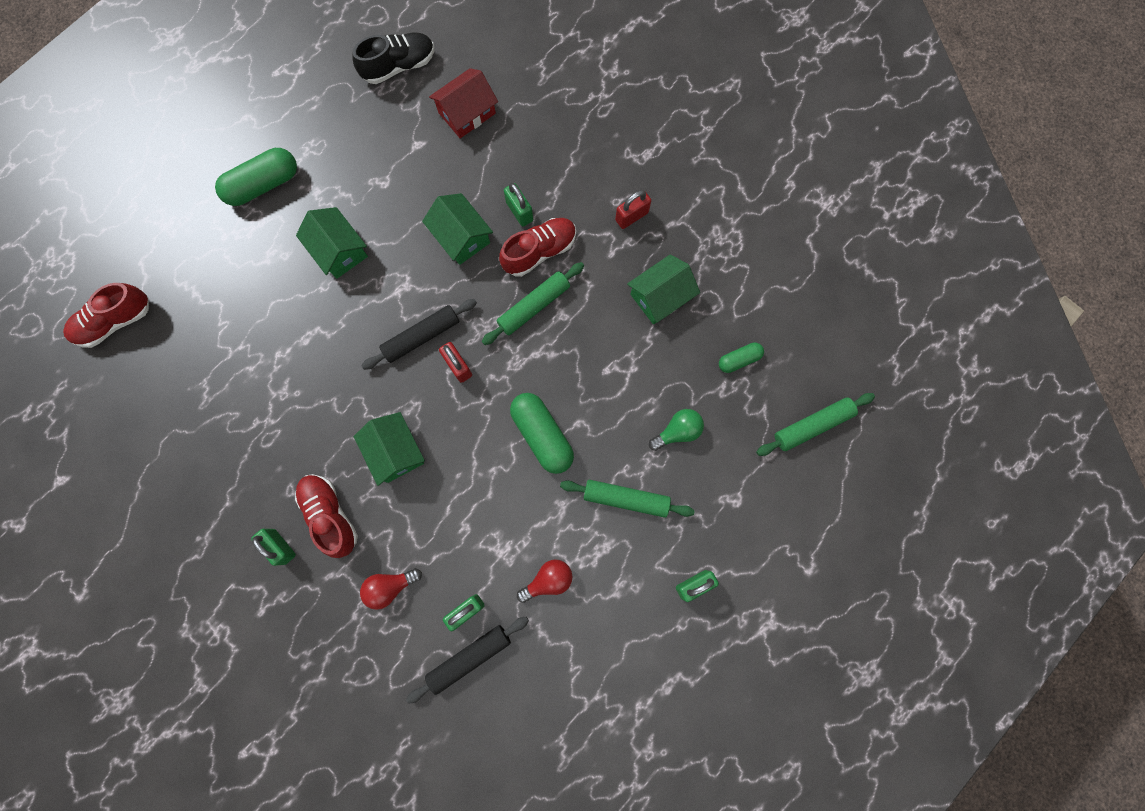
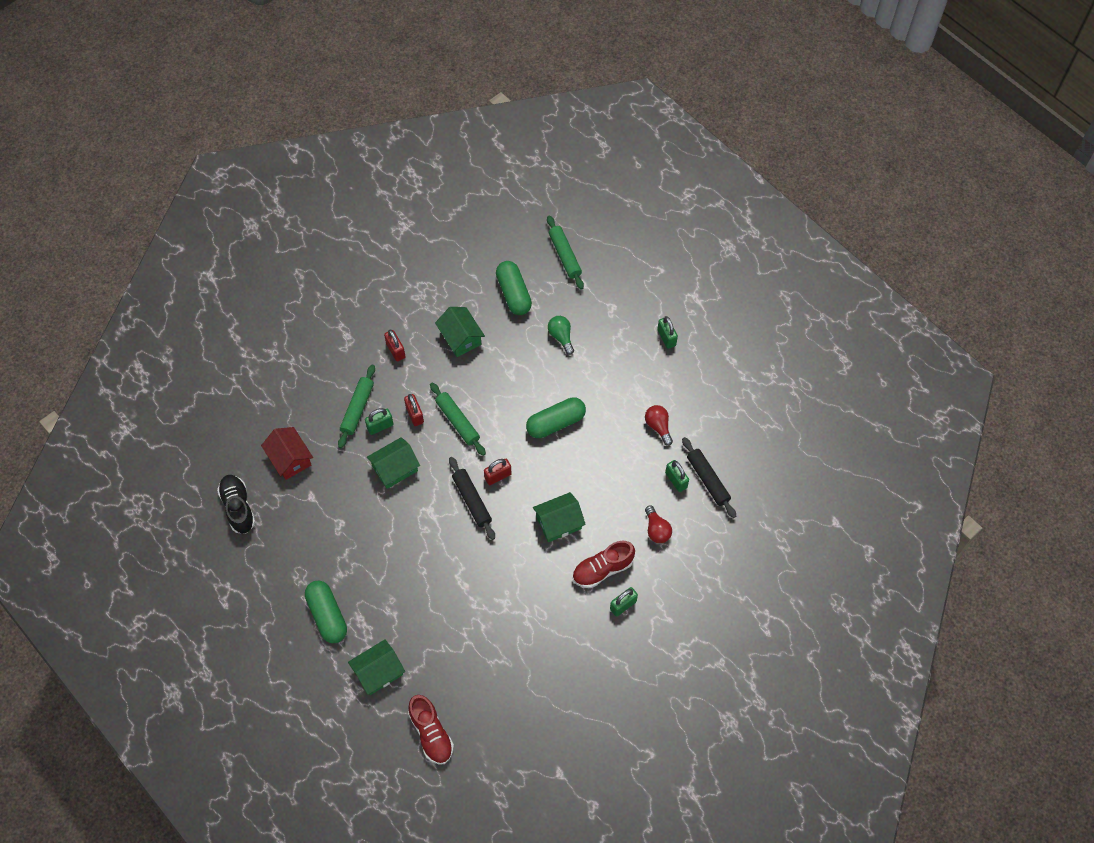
camera: 85 degrees left, 15 degrees down
(339, 250) = (393, 558): green house -> green house (378, 672)
(539, 251) = (414, 415): red shoe -> red padlock
(626, 499) = (605, 373): green rolling pin -> green rolling pin (357, 409)
(739, 360) = (513, 294): green capsule -> green capsule, size x1.80

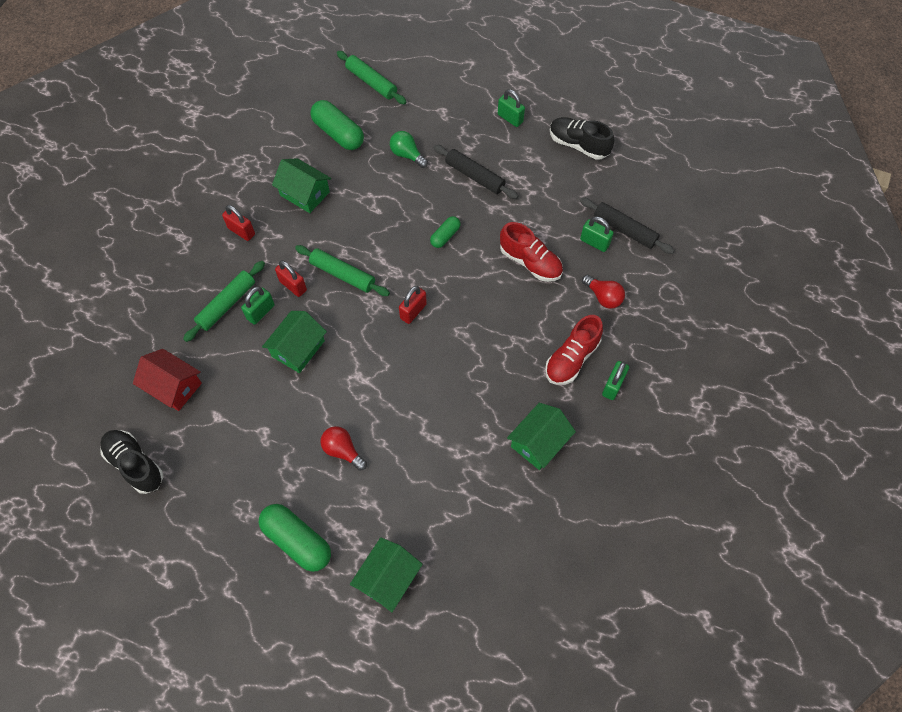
camera: 25 degrees left, 0 degrees up
(357, 409) = (227, 304): green rolling pin -> green rolling pin turned 45 degrees clockwise
(431, 733) = (484, 621): red shoe -> red shoe (530, 262)
(472, 500) = (398, 347): black rolling pin -> black rolling pin (475, 176)
(555, 423) = (445, 236): green capsule -> green capsule, size x0.55
(559, 523) = (501, 331): green house -> green house (539, 442)
(658, 426) = (548, 200): red light bulb -> red light bulb (343, 451)
(712, 387) = (578, 145): none -> black shoe

